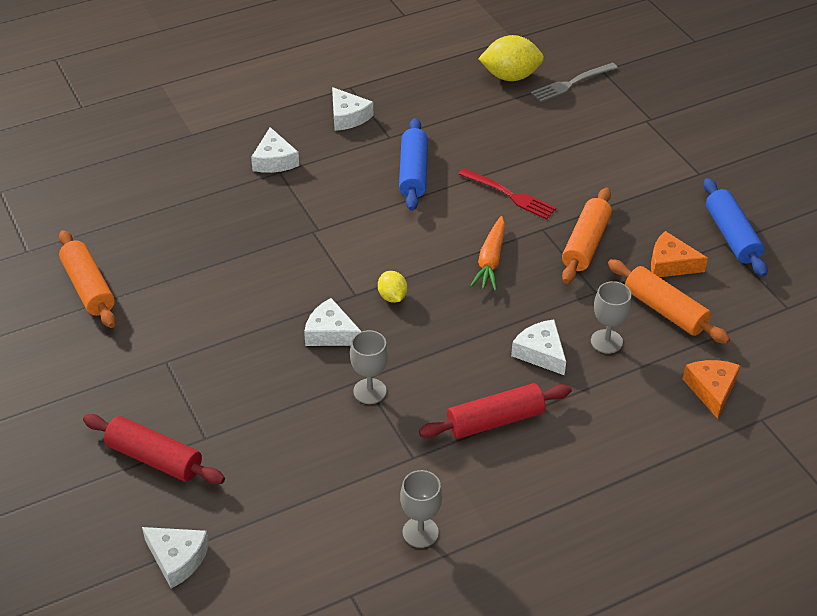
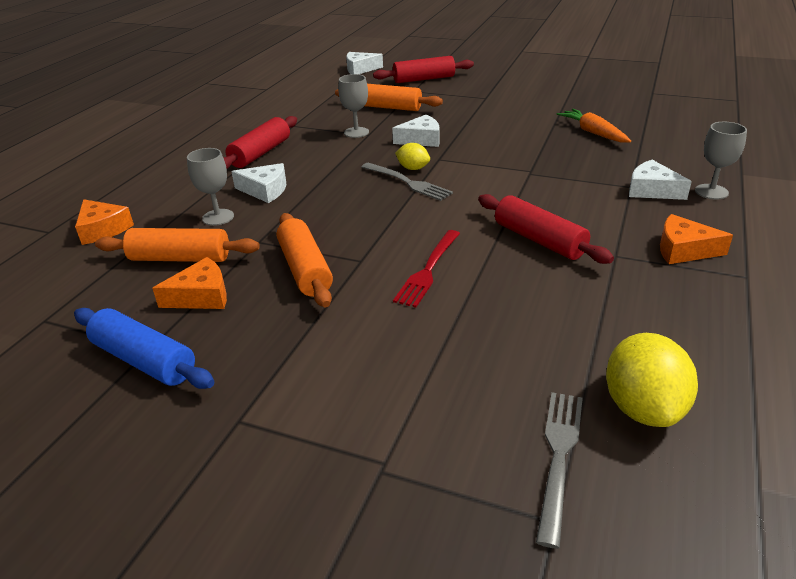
camera: 140 degrees right, 10 degrees down
(88, 287) = (587, 97): orange rolling pin -> orange rolling pin (388, 107)
(348, 116) = (683, 250): white cheese -> orange cheese
(413, 173) = (539, 240): blue rolling pin -> red rolling pin
(419, 282) = (408, 182): none -> grey fork
(420, 532) = (255, 110): grey goblet -> grey goblet (711, 192)
(490, 261) = (374, 218): orange carrot -> orange carrot (593, 132)
(510, 76) = (643, 408): yellow lemon -> yellow lemon turned 45 degrees counterclockwise
(510, 195) = (428, 270): red fork -> red fork turned 60 degrees counterclockwise

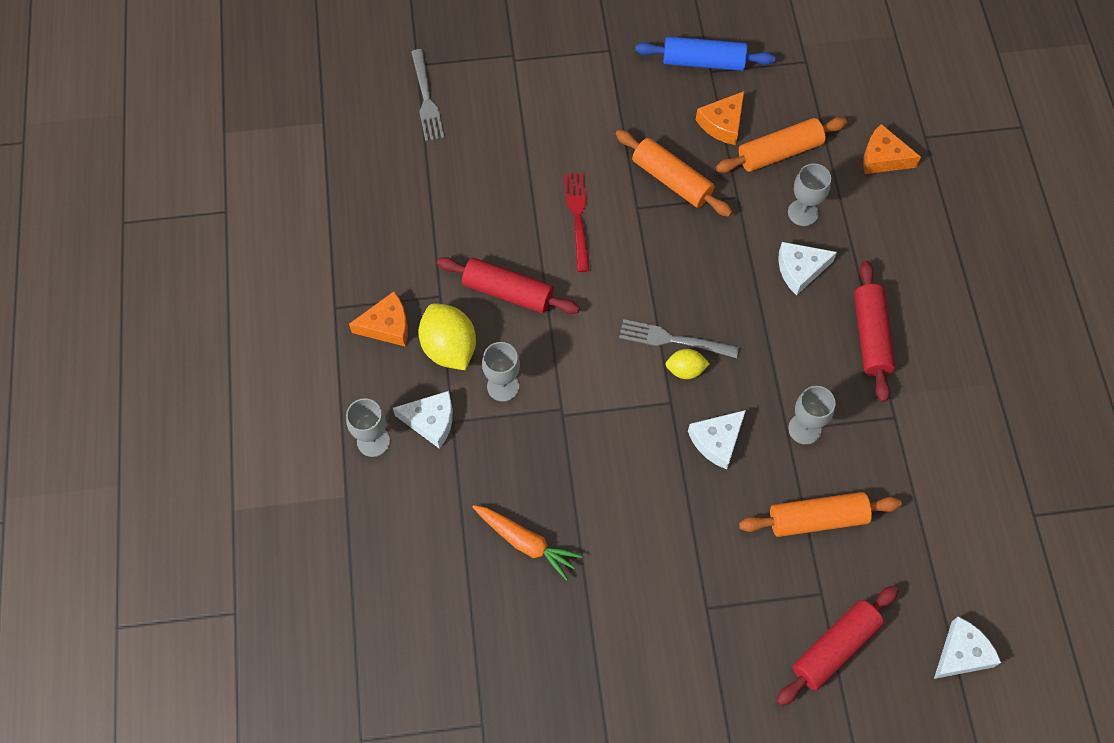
camera: 150 degrees right, 30 degrees up
(575, 192) = (503, 386): none -> grey goblet
(643, 408) = (389, 149): yellow lemon -> yellow lemon (449, 348)

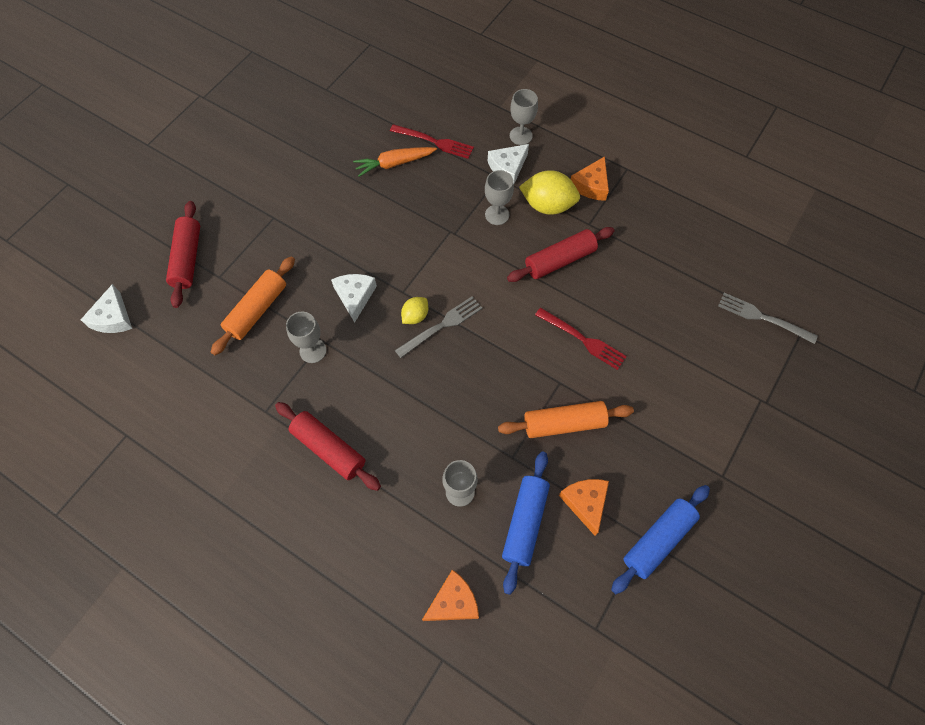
camera: 130 degrees right, 0 degrees up
(458, 525) = (435, 142): none -> red fork
(779, 152) = (525, 523): orange rolling pin -> blue rolling pin
(800, 270) = (418, 448): white cheese -> none

